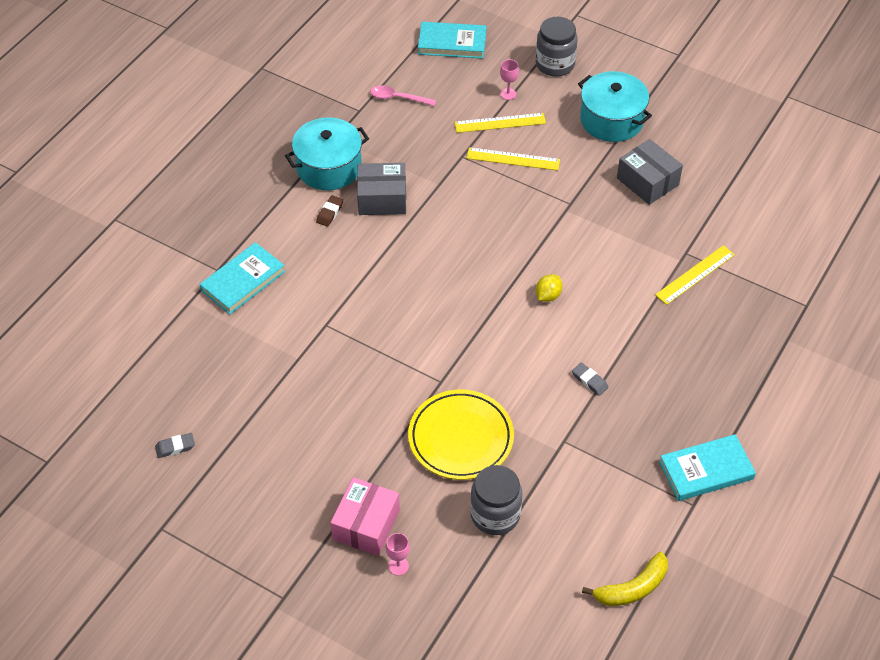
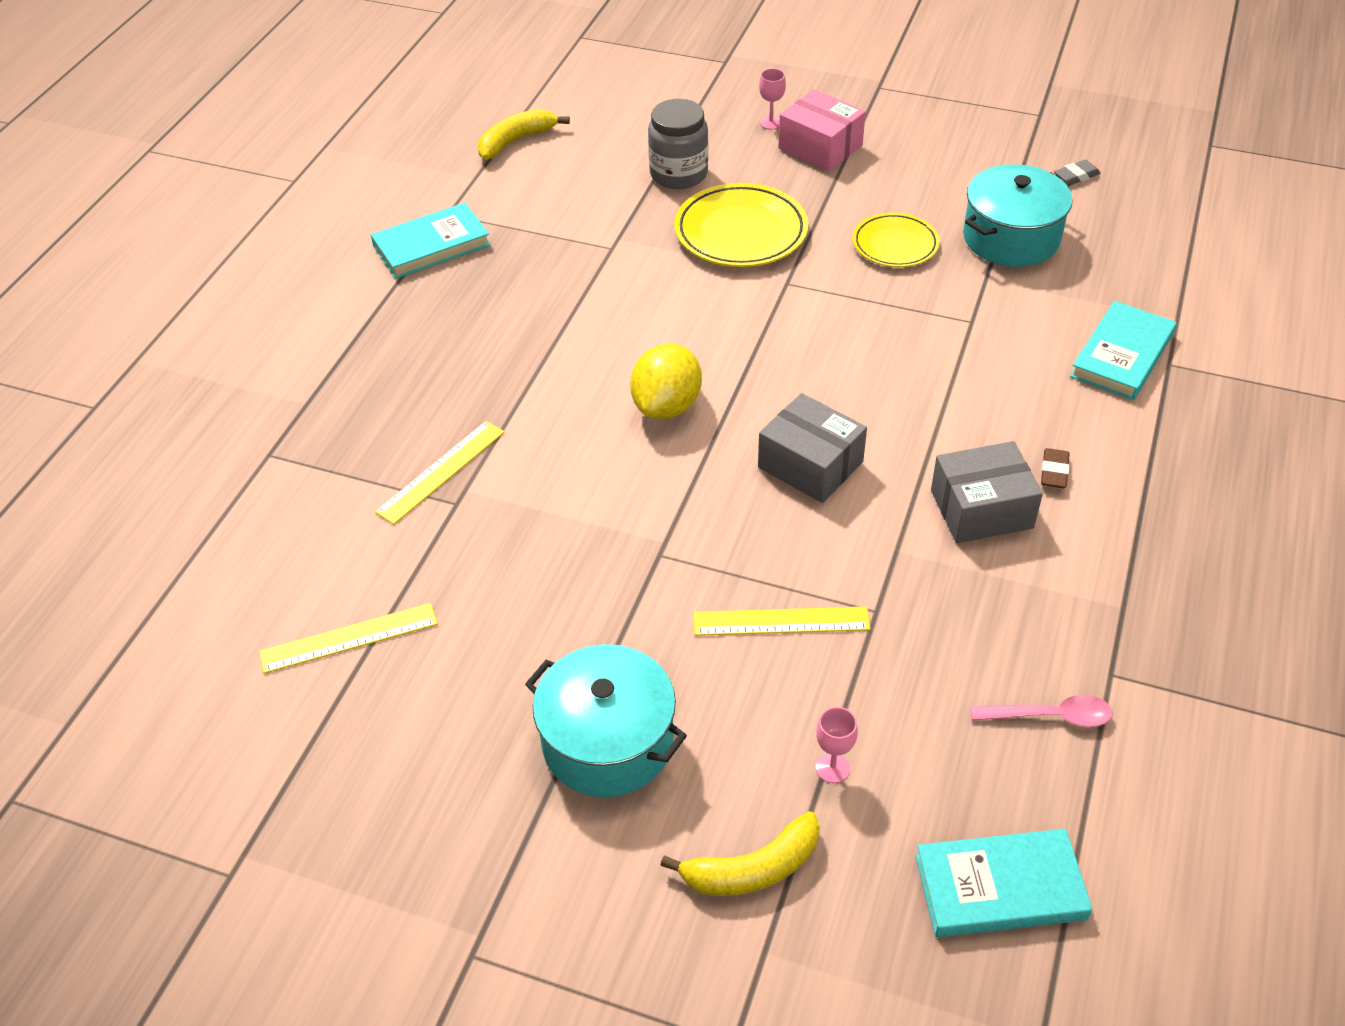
camera: 170 degrees right, 5 degrees down
(329, 167) = (1101, 549): turquoise pot -> turquoise pot (1011, 238)
(348, 403) = (895, 245): none -> yellow plate
(366, 525) = (820, 147): pink box -> pink box turned 60 degrees counterclockwise
(500, 123) = (828, 695): yellow ruler -> yellow ruler (349, 638)
(548, 295) = (667, 406): yellow lemon -> yellow lemon, size x1.78
(555, 64) = (752, 869): grey jar -> yellow banana
(589, 381) = (588, 312): grey eraser -> none
(647, 181) = (526, 619): grey box -> grey box (810, 464)

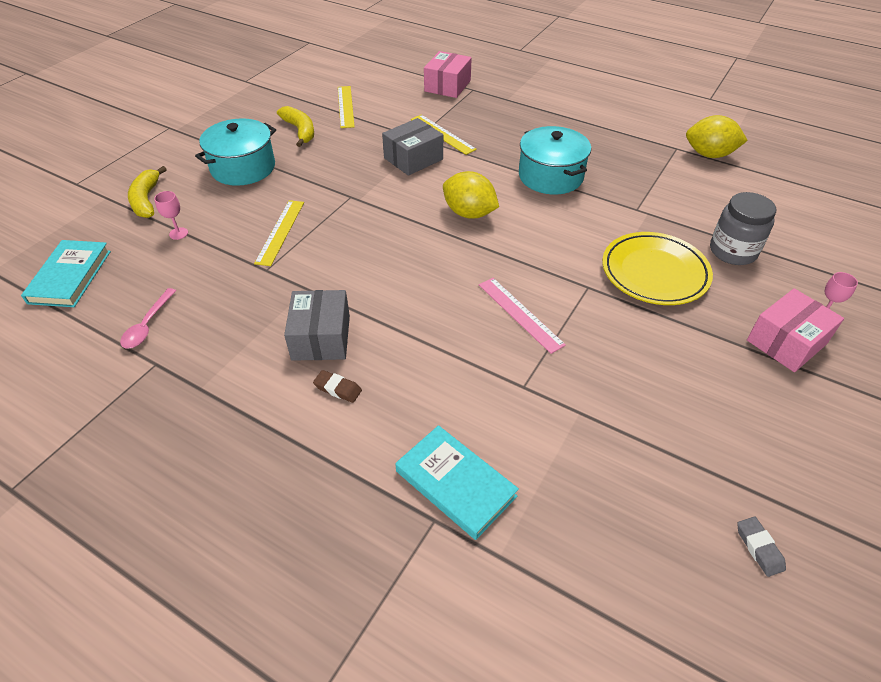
camera: 100 degrees right, 0 degrees up
(254, 493) = (447, 86): none -> pink box
(431, 246) = (642, 140): turquoise book -> none
(461, 185) = (709, 155): none -> yellow lemon
(516, 141) = (767, 179): yellow banana -> yellow banana (300, 131)
(810, 464) = (395, 264): grey box -> grey box (413, 159)
(859, 334) = (520, 314): none -> pink ruler
(895, 245) = (634, 361): yellow plate -> none
(1011, 238) = (641, 450): turquoise pot -> turquoise pot (550, 176)

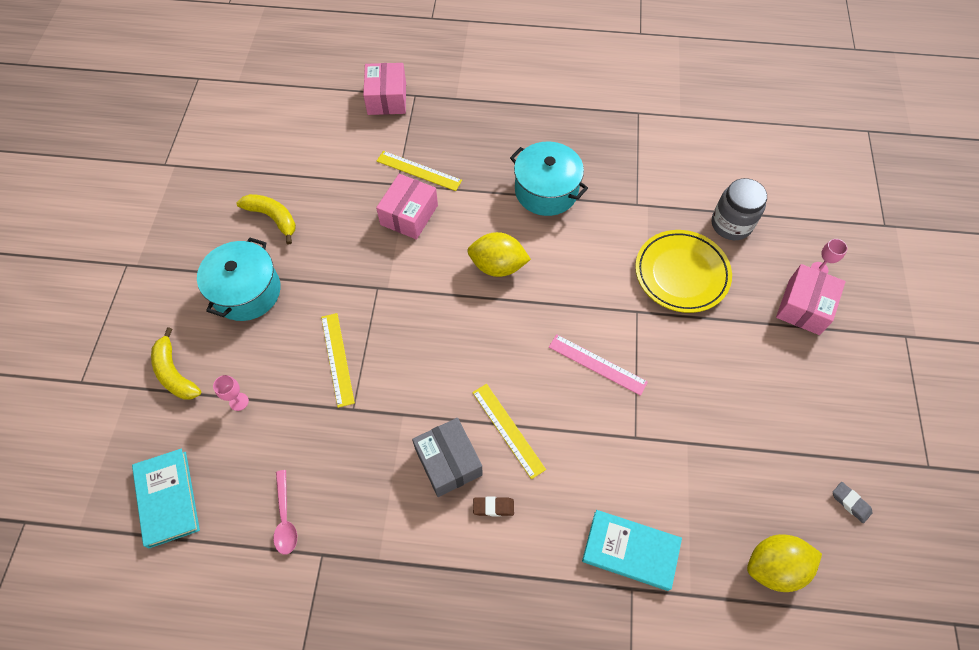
camera: 25 degrees left, 15 degrees up
(345, 106) = (299, 165): yellow ruler -> yellow ruler (508, 430)
(413, 159) = (409, 215): grey box -> pink box
(709, 155) = (668, 111): yellow lemon -> yellow lemon (774, 566)

